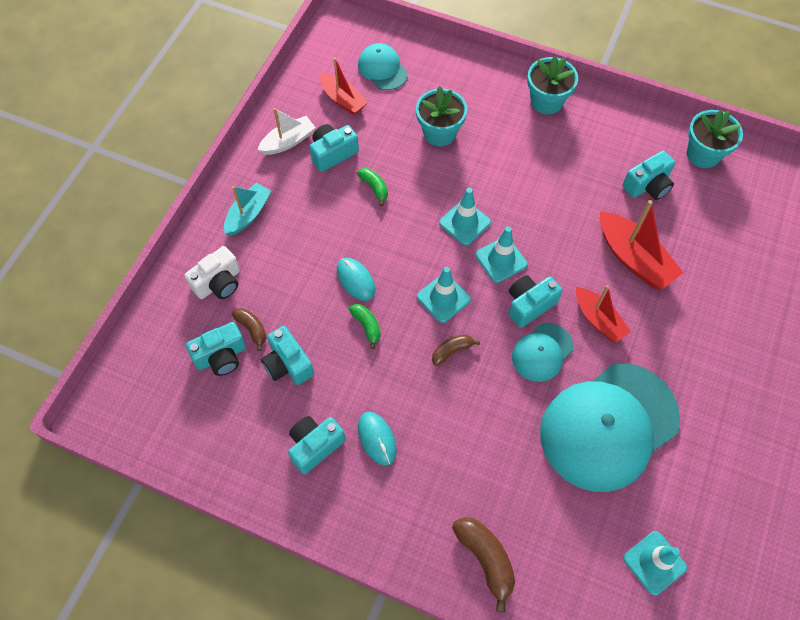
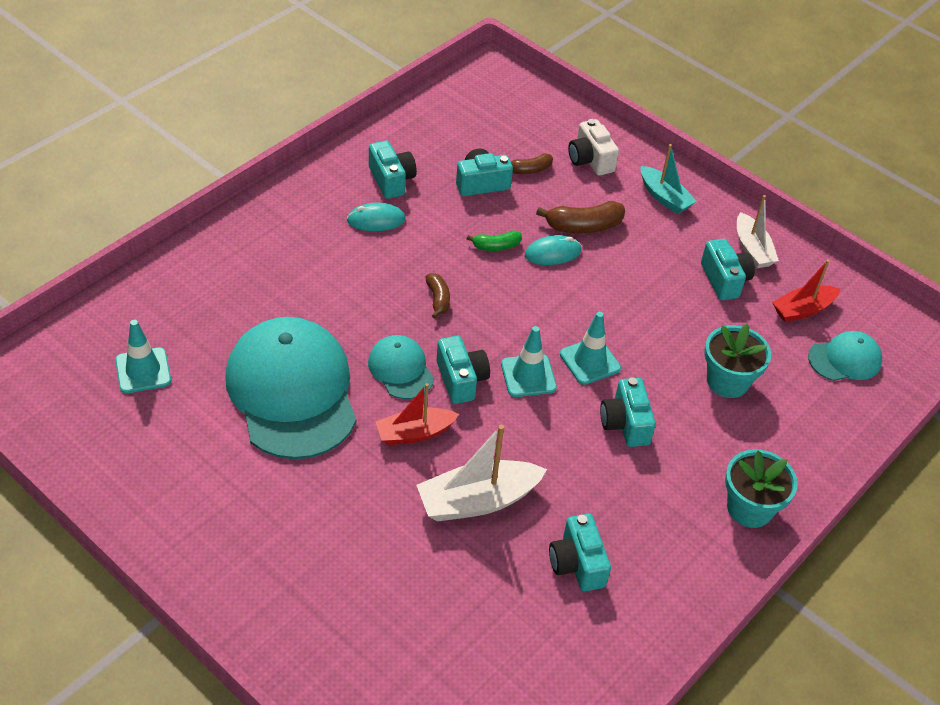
camera: 105 degrees right, 15 degrees down
(221, 356) = (510, 145): turquoise camera -> turquoise camera (625, 423)
(374, 188) = (665, 300): green banana -> none
(443, 298) = (501, 312): turquoise traffic cone -> none
(485, 559) = (225, 256): brown banana -> brown banana (583, 226)
(633, 258) = (477, 501): red boat -> white boat
(703, 154) = (606, 655): turquoise flower pot -> none

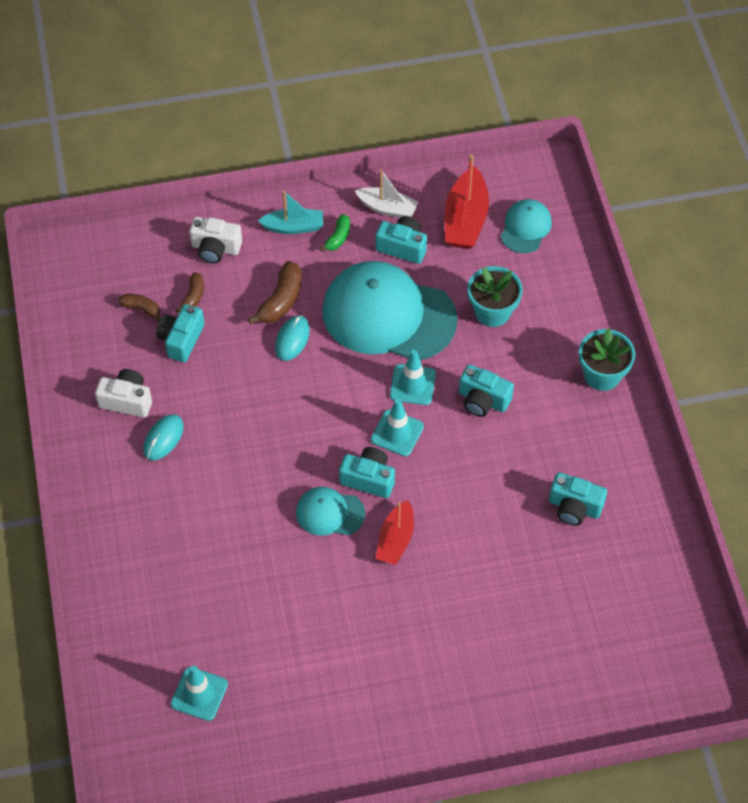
camera: 50 degrees left, 10 degrees up
(292, 391) = (297, 599): turquoise cap -> turquoise cap (388, 315)
(391, 180) = (127, 400): turquoise camera -> white camera
(438, 299) = (280, 446): brown banana -> brown banana (141, 309)
(477, 501) = (482, 535): white boat -> none
(496, 246) = (256, 372): green banana -> green banana (338, 237)
(802, 310) = (465, 220): red boat -> red boat, size x1.51

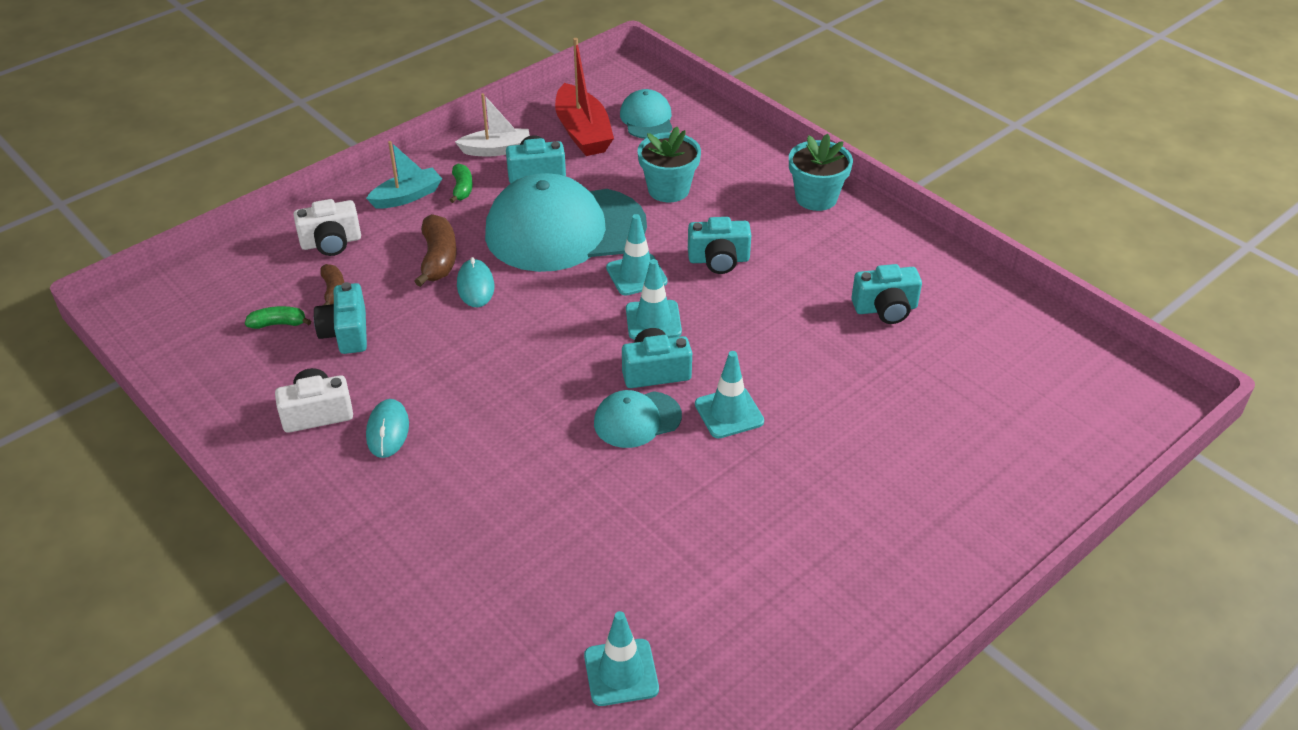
camera: 30 degrees left, 15 degrees down
(141, 309) = (278, 324): brown banana -> green banana
(395, 539) = (729, 413): red boat -> turquoise traffic cone

